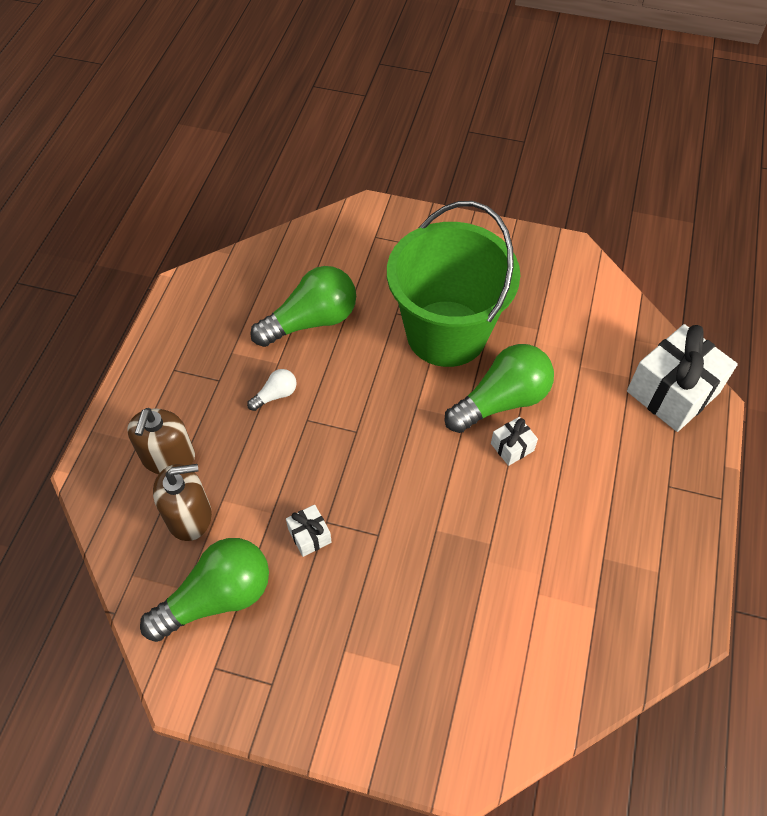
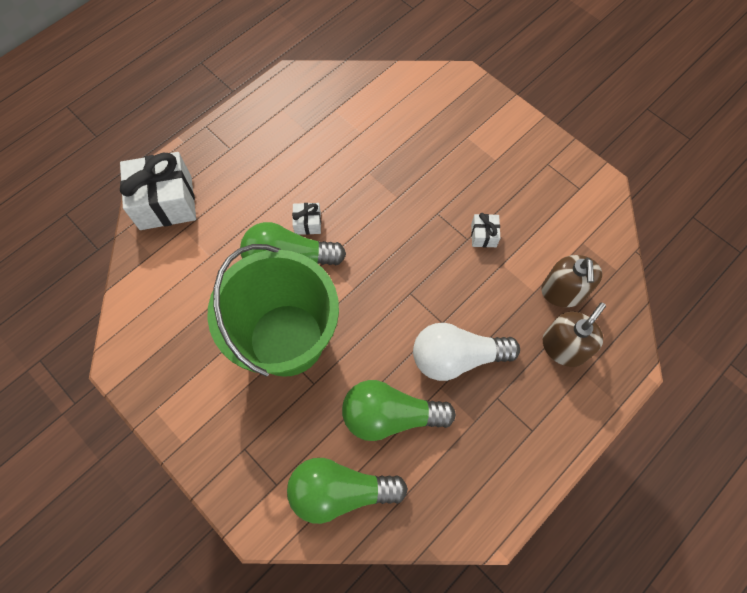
camera: 150 degrees left, 10 degrees up
(189, 516) = (563, 291): brown soap dispenser -> brown soap dispenser turned 105 degrees counterclockwise
(217, 597) = (563, 227): green light bulb -> green light bulb (340, 491)
(275, 395) = (456, 357): white light bulb -> white light bulb, size x2.16

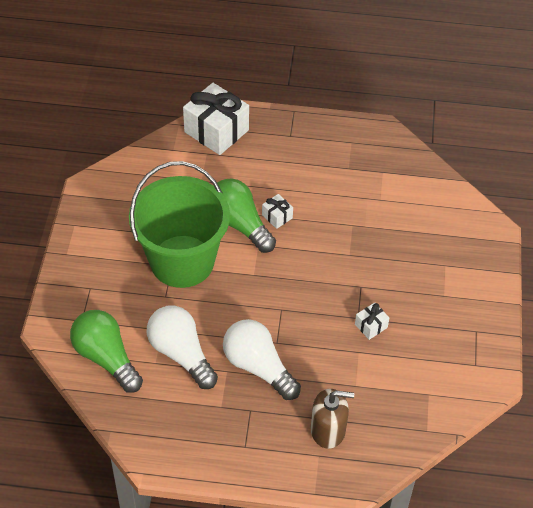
camera: 50 degrees right, 15 degrees down
(390, 416) = (181, 354): green light bulb -> white light bulb
(563, 291) = (373, 404): brown soap dispenser -> none

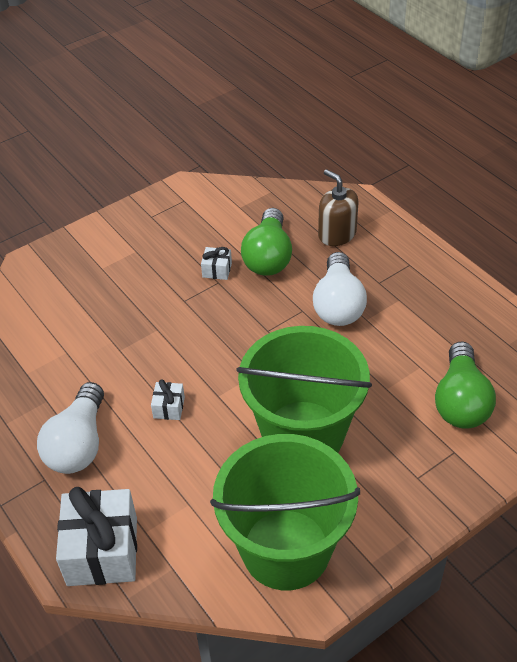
camera: 130 degrees left, 5 degrees down
(125, 198) = (286, 549): none -> green bucket
(181, 354) = (390, 357): white light bulb -> white light bulb (78, 444)
(239, 224) = (210, 428): green light bulb -> green light bulb (268, 257)

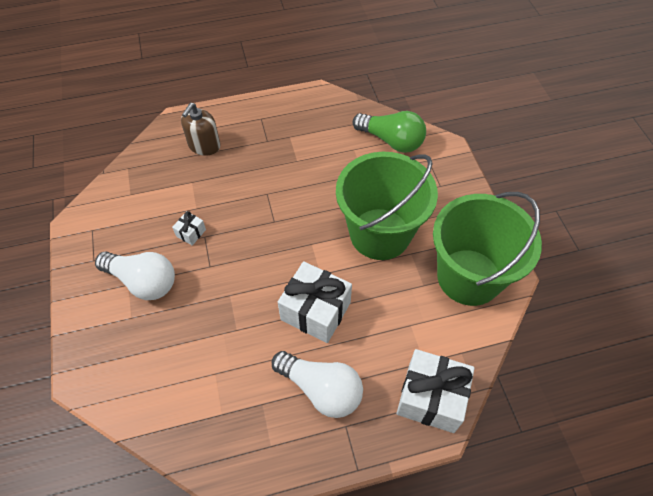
camera: 70 degrees left, 10 degrees up
(169, 407) = (315, 311): white gift -> white gift, size x2.20
(268, 257) = (199, 194): green light bulb -> none
(337, 234) = (204, 145): brown soap dispenser -> brown soap dispenser turned 45 degrees counterclockwise
(338, 304) = (274, 171): white light bulb -> white light bulb (143, 281)

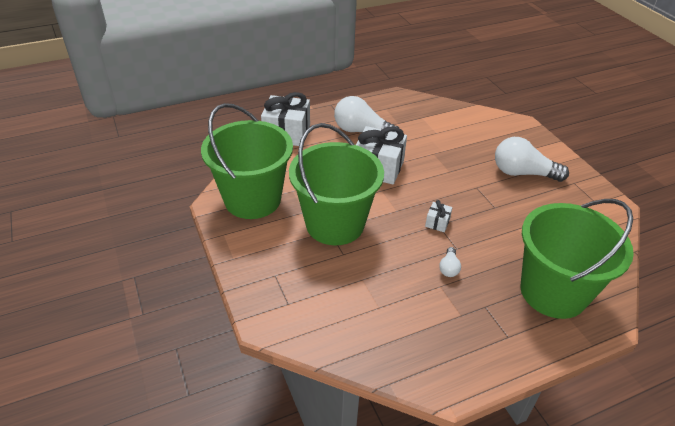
camera: 170 degrees right, 15 degrees down
(191, 233) = (508, 208): white gift -> white gift (437, 222)
(204, 145) = (553, 292): brown soap dispenser -> green bucket
(282, 175) = (449, 268): none -> white light bulb
(391, 141) = (334, 323): green light bulb -> none

